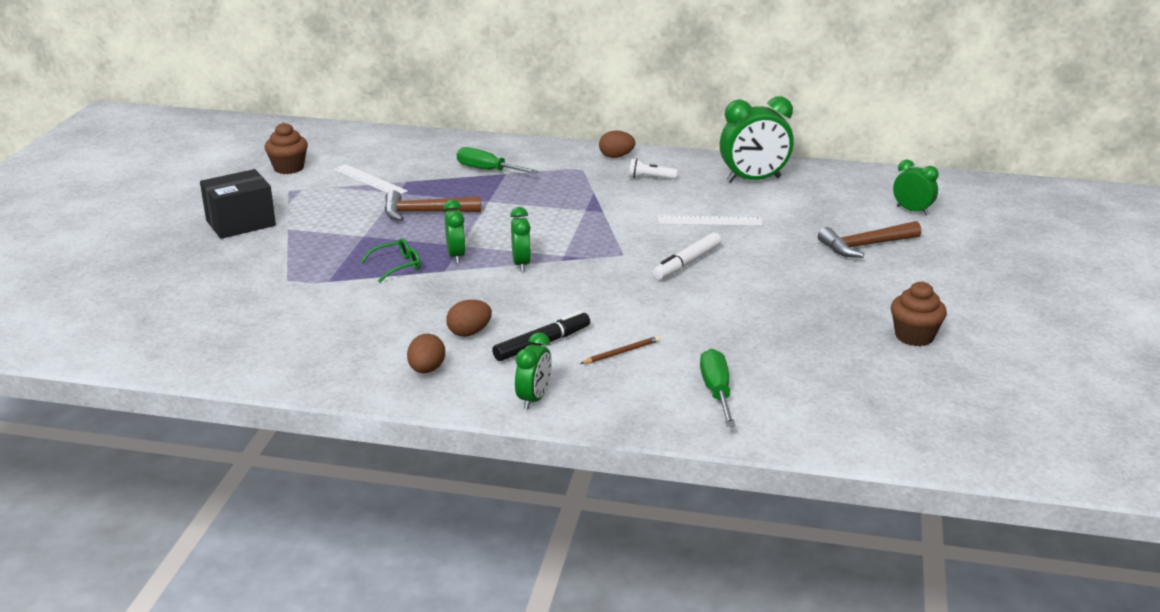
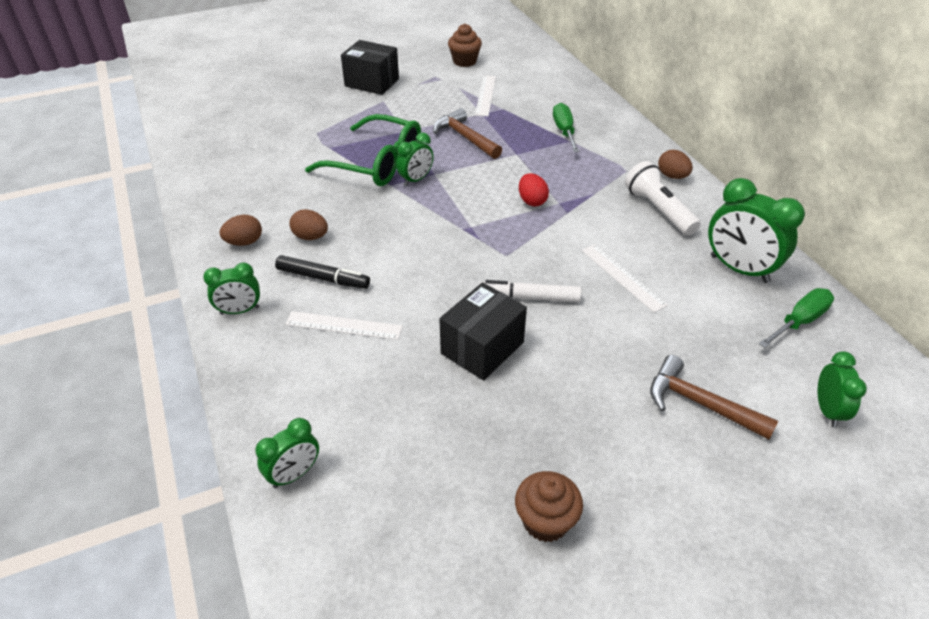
camera: 55 degrees right, 15 degrees up
(397, 266) = (376, 163): green glasses -> green glasses, size x2.25
(521, 264) = (435, 213): green clock -> green clock (294, 474)
(567, 219) = (532, 201): none -> red egg
(621, 352) = (344, 325): brown pencil -> white ruler
(650, 178) = (659, 210): white flashlight -> white flashlight, size x1.81
(716, 391) = (323, 411): green screwdriver -> green screwdriver (799, 321)
(722, 301) = (482, 348): none -> black box

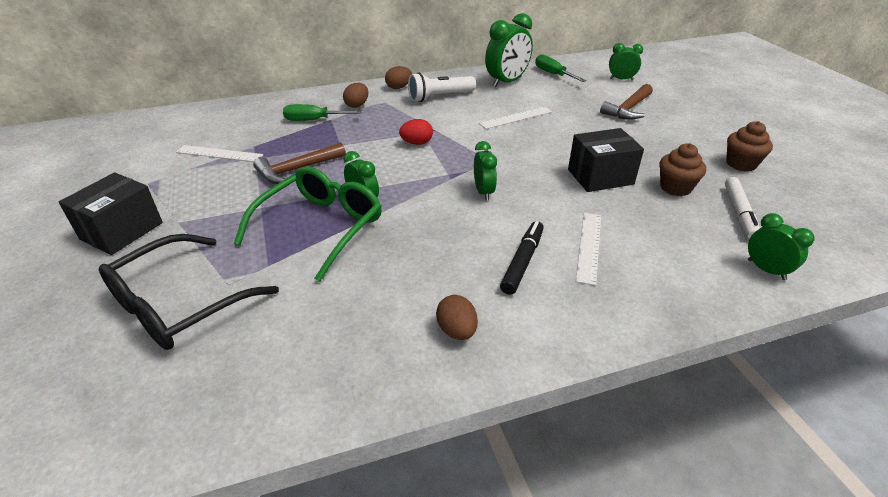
camera: 85 degrees left, 5 degrees down
(240, 311) = (580, 323): green clock -> green clock (483, 192)
(291, 122) = (179, 304): none -> black glasses
(310, 237) = (452, 274): brown egg -> brown egg (357, 105)
(464, 61) = (130, 162): brown cupcake -> brown cupcake (675, 188)
(482, 348) = (600, 177): black box -> black box turned 60 degrees counterclockwise
(529, 297) = (540, 154): white marker -> white marker (739, 213)

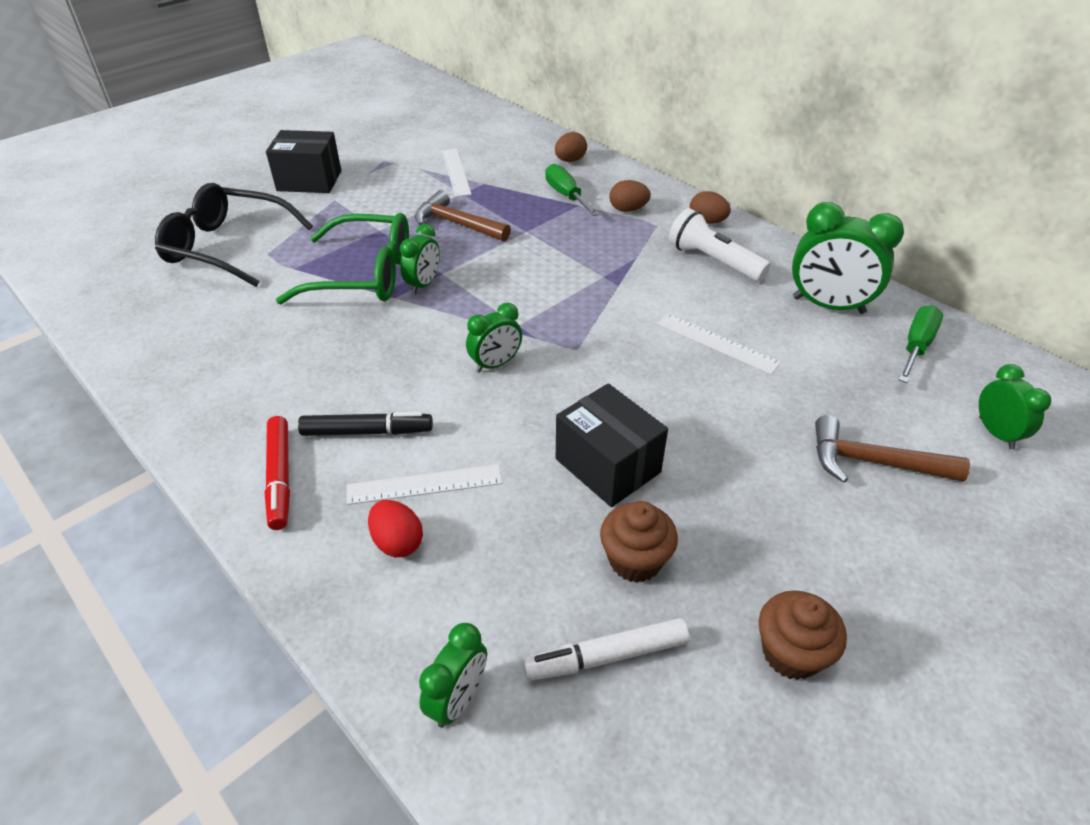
camera: 65 degrees right, 5 degrees up
(416, 143) = (572, 280): red egg -> red egg (397, 542)
(457, 331) = (237, 411): brown egg -> brown egg (570, 160)
(552, 316) = (280, 477): none -> red marker

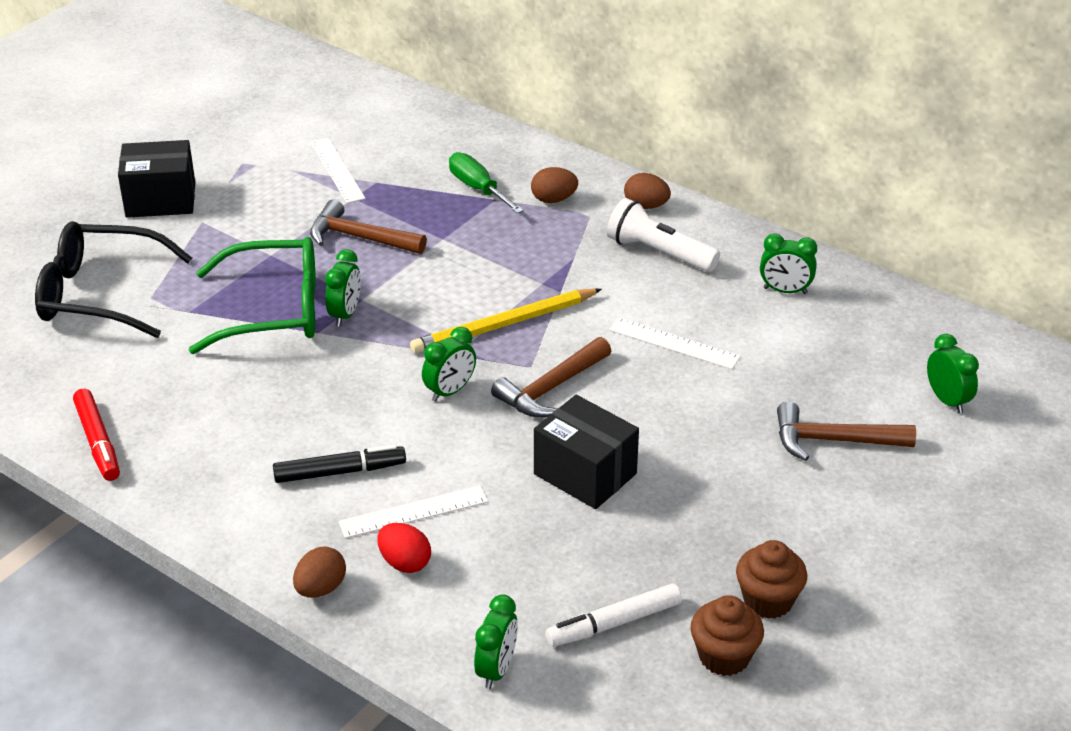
camera: 10 degrees left, 5 degrees down
(280, 477) = (269, 523): red marker -> red marker (98, 442)
(561, 309) = (504, 325): none -> yellow pencil
(570, 160) = (472, 141): brown egg -> brown egg (320, 588)
(591, 372) = (551, 388): none -> brown hammer
(635, 560) = (625, 549): brown cupcake -> brown cupcake (724, 656)
(828, 306) = (785, 291): green clock -> green clock, size x0.57
(916, 346) = (875, 324): green screwdriver -> none

